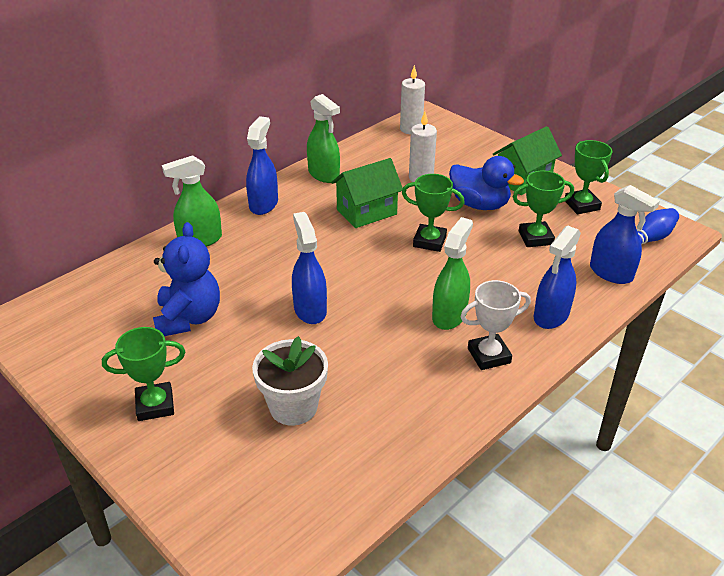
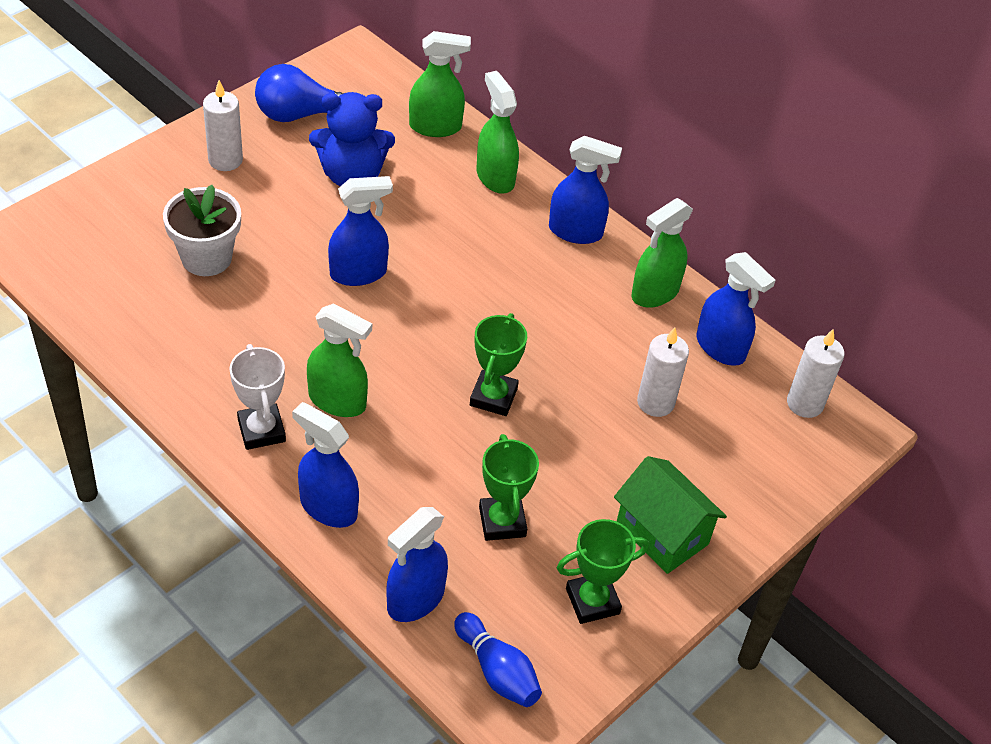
camera: 85 degrees right, 10 degrees up
(96, 356) = (299, 114): none -> blue light bulb
(132, 271) = (435, 127): none -> green spray bottle
(155, 405) = (225, 160): green trophy -> white candle
(366, 212) = (562, 334): green house -> none
(370, 153) = (721, 348): none -> blue spray bottle
(479, 204) = (587, 466): blue duck -> none

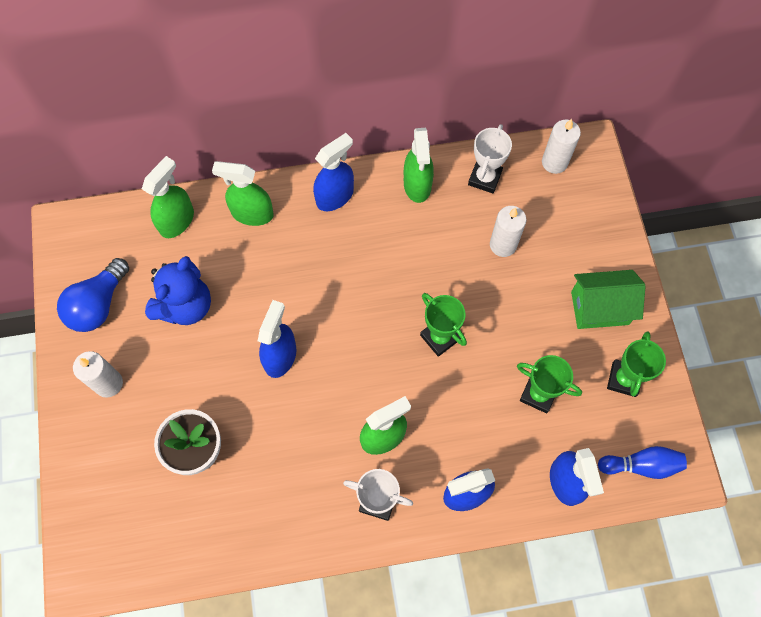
camera: 50 degrees left, 20 degrees up
(721, 348) = (484, 178): blue spray bottle -> white trophy

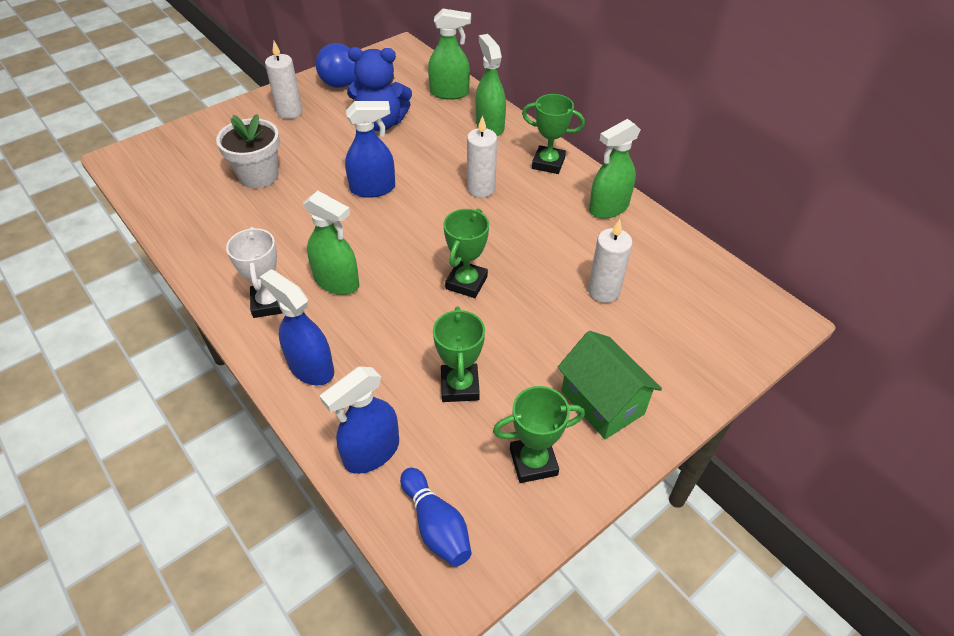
camera: 60 degrees right, 20 degrees down
(335, 196) = (548, 163): blue spray bottle -> green trophy
(484, 178) = (661, 250): white trophy -> none
(554, 162) = (734, 296): white candle -> white candle (481, 189)

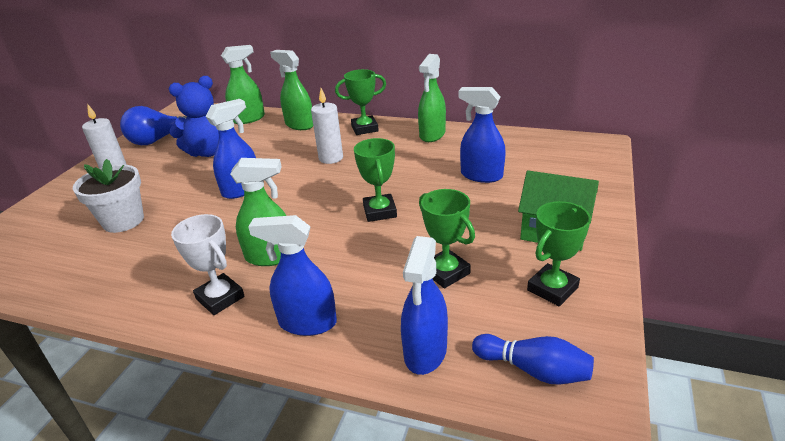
camera: 30 degrees left, 15 degrees down
(603, 291) = (481, 175): white candle -> blue spray bottle

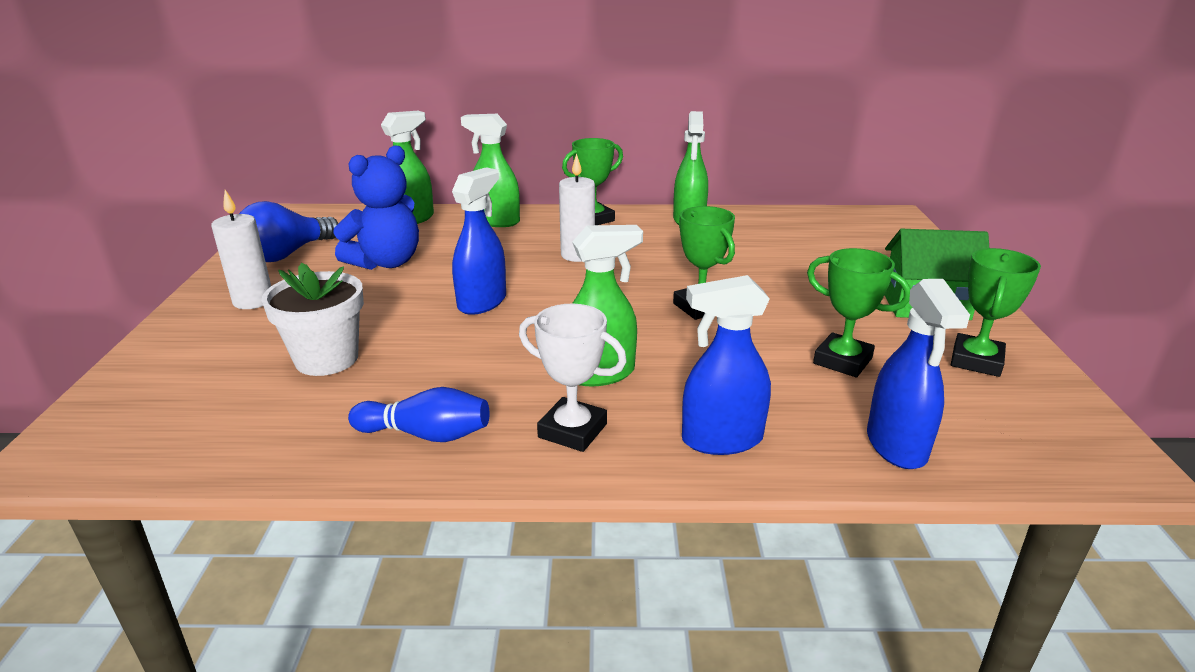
camera: 20 degrees left, 5 degrees down
(481, 175) = (789, 257): blue spray bottle -> none
(533, 370) = (1031, 442): blue bowling pin -> blue bowling pin (426, 434)

